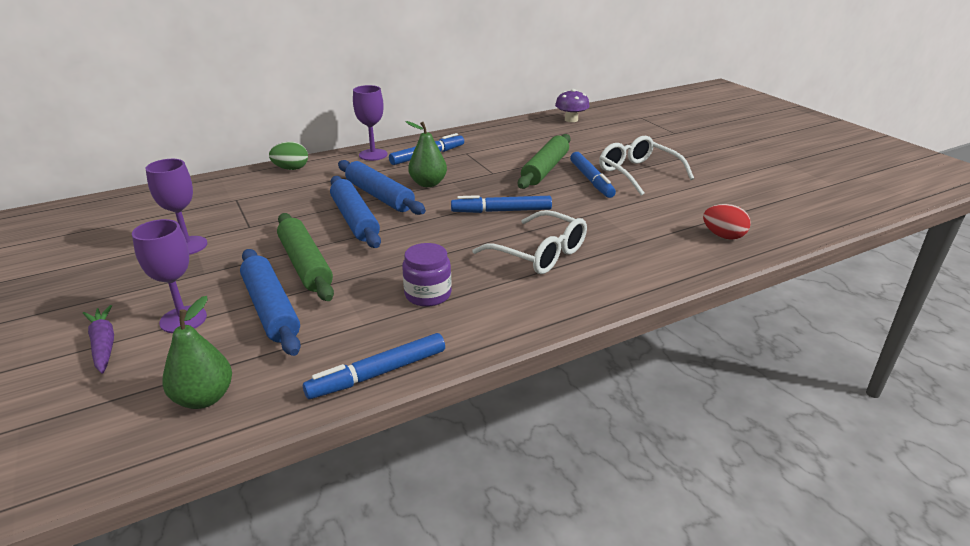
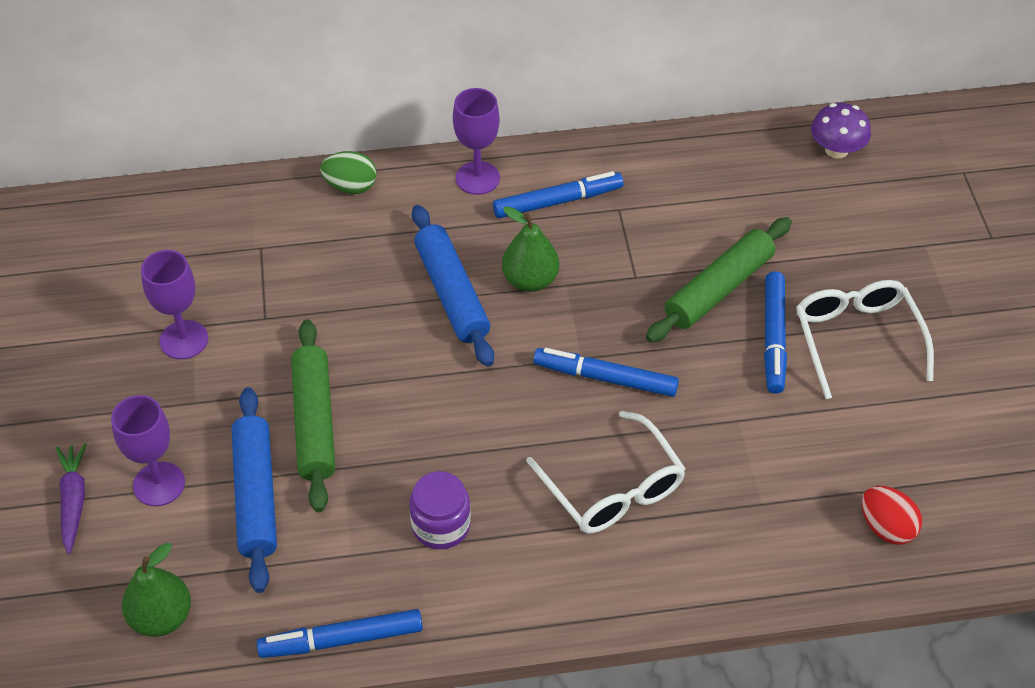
camera: 20 degrees right, 20 degrees up
(355, 220) = (402, 342): blue rolling pin -> none

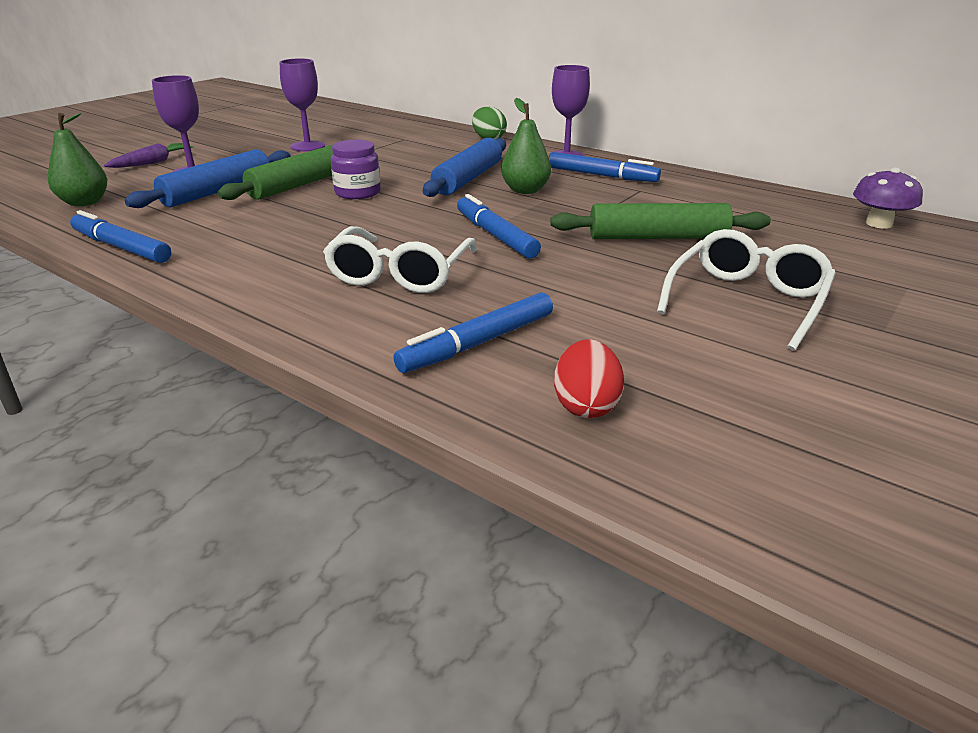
camera: 45 degrees right, 20 degrees down
(441, 525) = (270, 238): purple jar -> purple jar (357, 192)
(773, 338) = (665, 271): blue marker -> blue marker (478, 343)

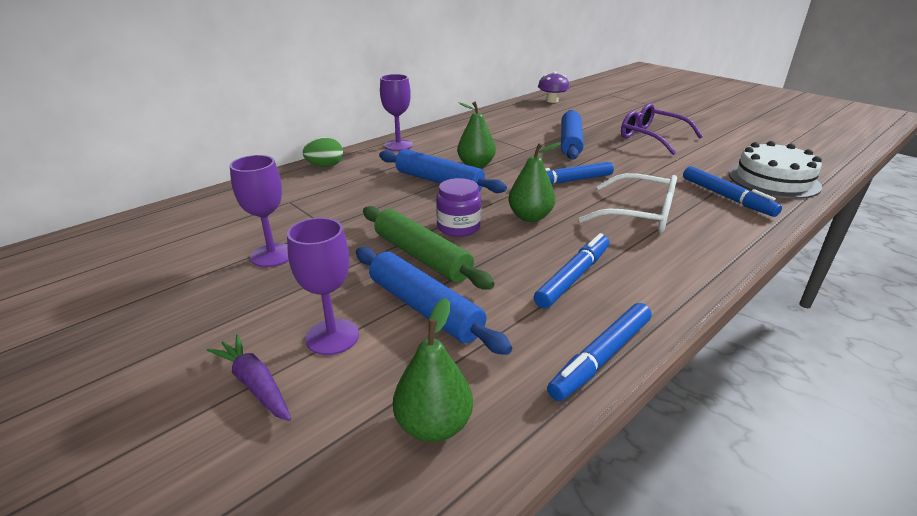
camera: 80 degrees left, 0 degrees up
(384, 219) = (530, 217): none -> green pear
(586, 405) = (773, 180): red egg -> white cake
(602, 176) = (452, 141): blue marker -> blue marker (573, 277)
(657, 237) = (570, 142): green rolling pin -> blue rolling pin
(747, 300) = (651, 137): white glasses -> purple glasses

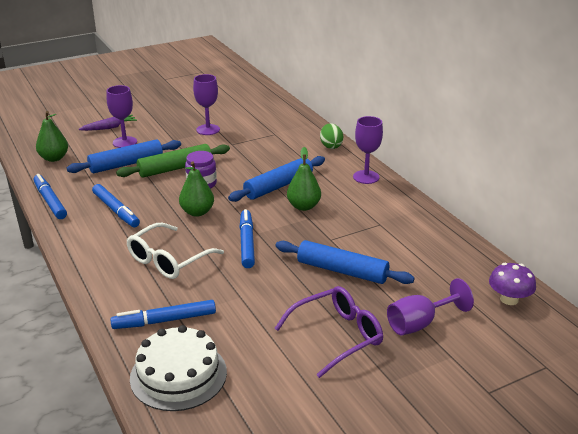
camera: 105 degrees right, 0 degrees up
(606, 118) = (419, 323): none -> purple goblet

